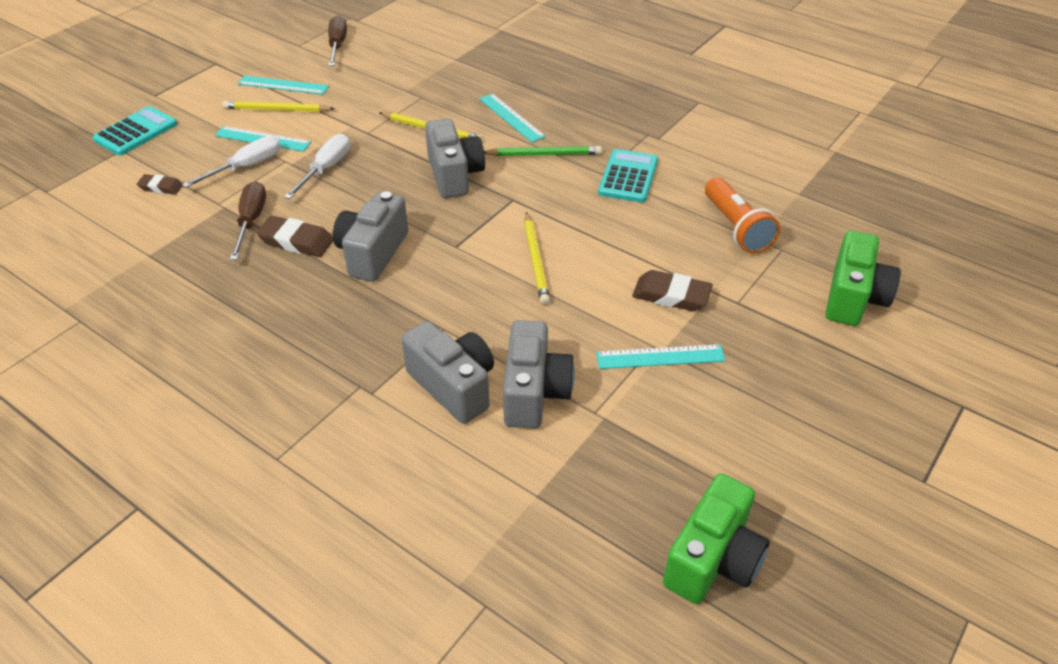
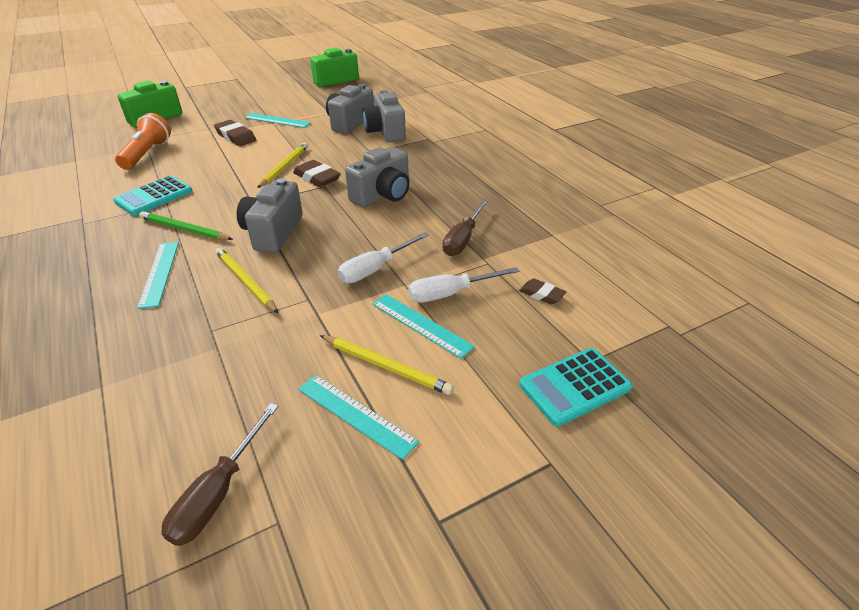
camera: 155 degrees left, 5 degrees down
(296, 241) = (433, 216): brown eraser -> brown eraser (317, 178)

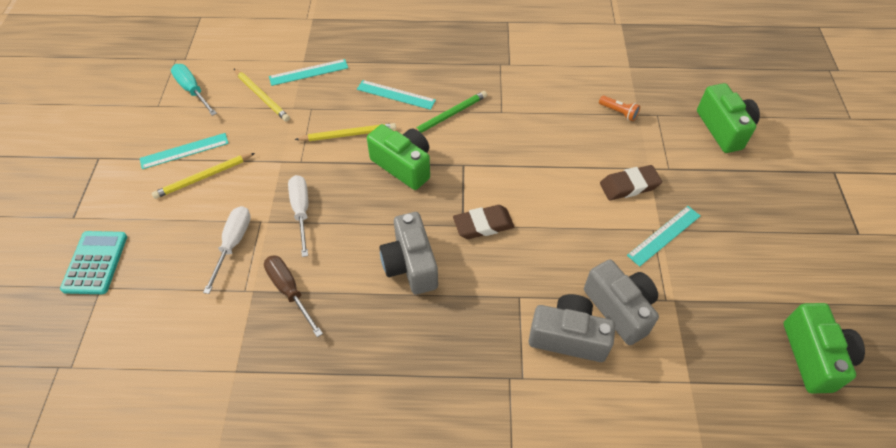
camera: 120 degrees right, 15 degrees up
(147, 154) = (618, 112): orange flashlight -> orange flashlight, size x0.54
(154, 196) = (520, 106): turquoise calculator -> none
(219, 492) = (192, 90): brown screwdriver -> turquoise screwdriver
(273, 232) = (403, 165): grey camera -> green camera
(284, 167) = (525, 206): yellow pencil -> yellow pencil (262, 96)
(421, 324) = (220, 211): turquoise ruler -> turquoise ruler (308, 72)
(541, 294) = (178, 303): brown eraser -> none

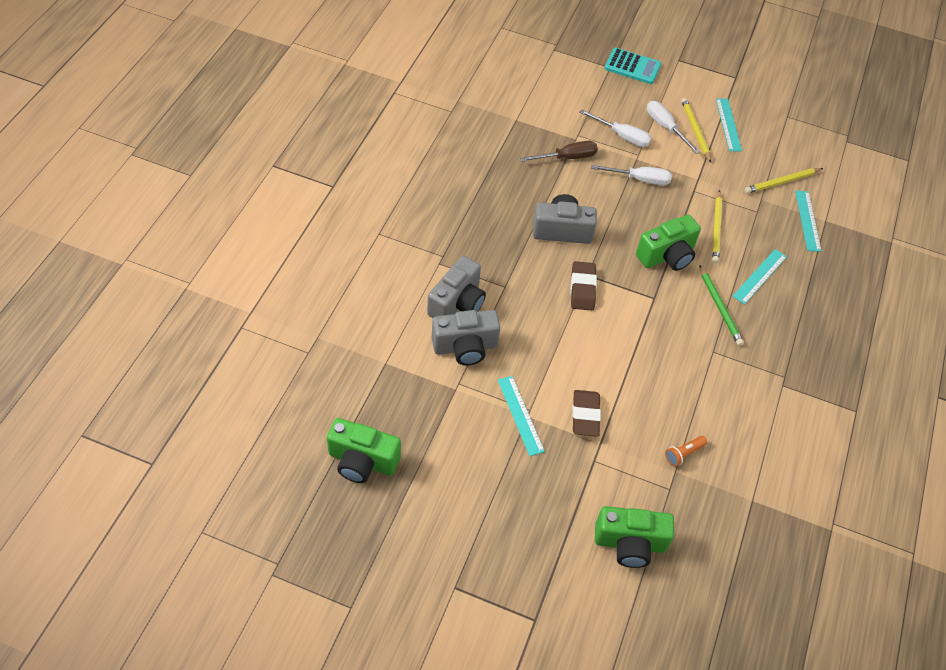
camera: 105 degrees right, 0 degrees up
(192, 90) = (801, 139): turquoise screwdriver -> none
(205, 205) = (665, 127): none -> white screwdriver

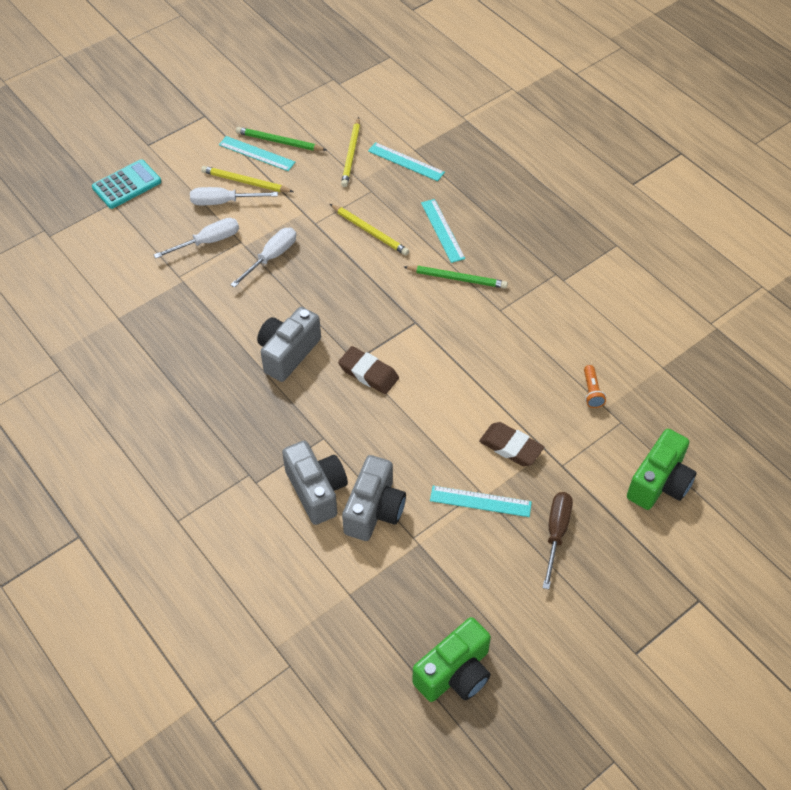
camera: 55 degrees left, 0 degrees up
(567, 157) = (201, 300): brown screwdriver -> brown screwdriver (556, 533)
(667, 256) = (375, 285): green camera -> none
(752, 132) = (279, 142): none -> green pencil

